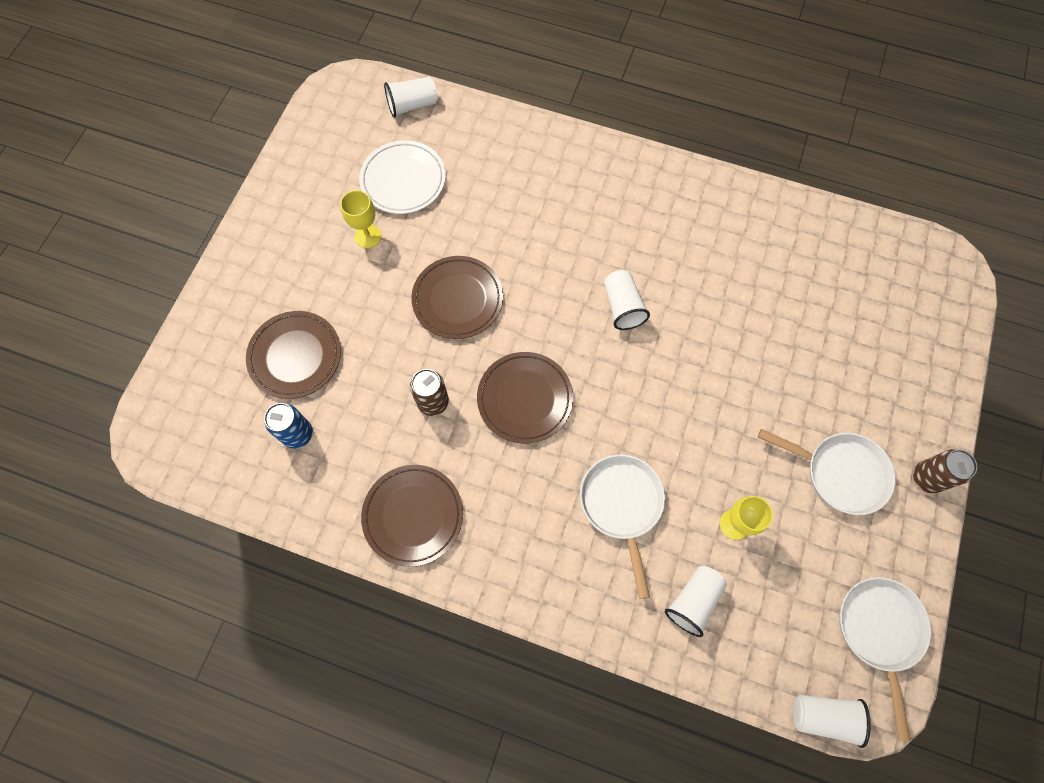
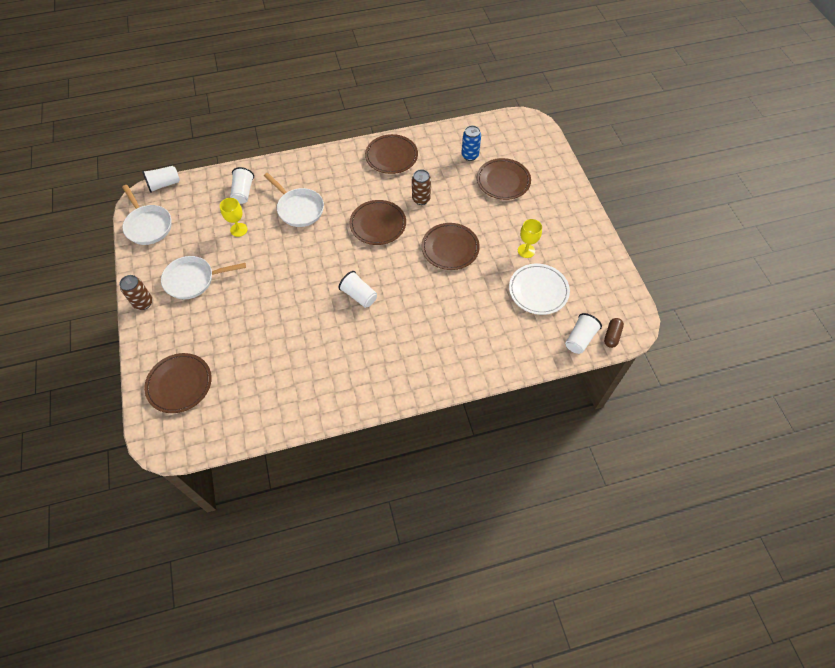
camera: 145 degrees right, 10 degrees down
(376, 89) = (612, 336): none -> brown capsule
(910, 324) = (179, 384): none -> brown plate

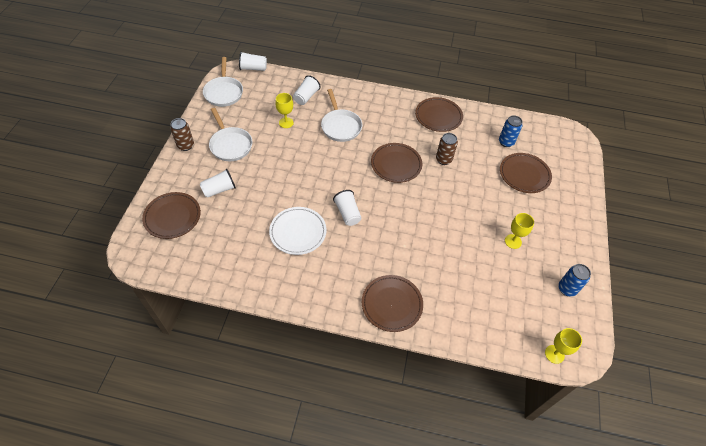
camera: 25 degrees right, 5 degrees down
(193, 280) = (230, 145): white pan -> white pan turned 135 degrees counterclockwise
(450, 248) = (446, 209): brown plate -> brown plate (391, 304)
(538, 291) = (505, 281): white plate -> white plate (298, 232)
(580, 339) = (521, 341): white cup -> white cup (219, 190)
(593, 273) = (567, 289): none -> blue can
(612, 336) = (554, 354): brown capsule -> yellow goblet

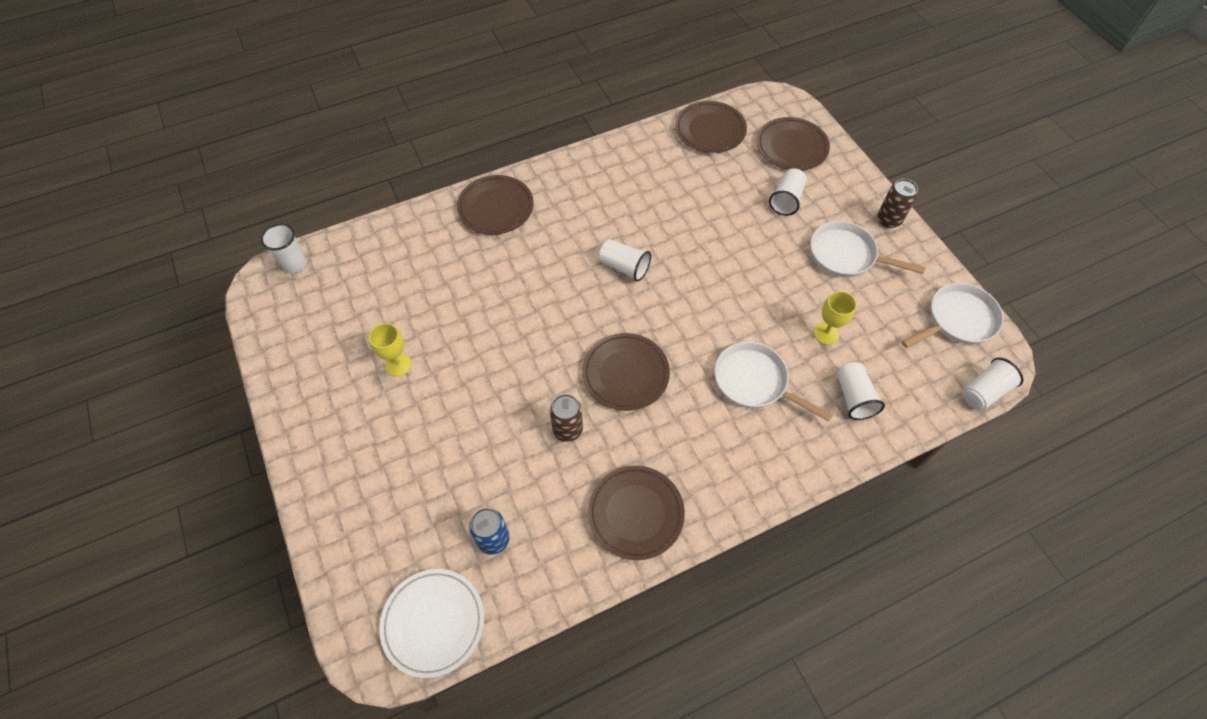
camera: 145 degrees right, 5 degrees up
(224, 92) = (957, 320): white pan -> white pan turned 105 degrees clockwise
(298, 232) = (655, 212): white plate -> white plate (433, 623)
(524, 175) = (432, 490): brown plate -> brown plate (710, 130)
(554, 354) = (294, 264): yellow goblet -> white cup
(567, 289) = (302, 345): blue can -> none

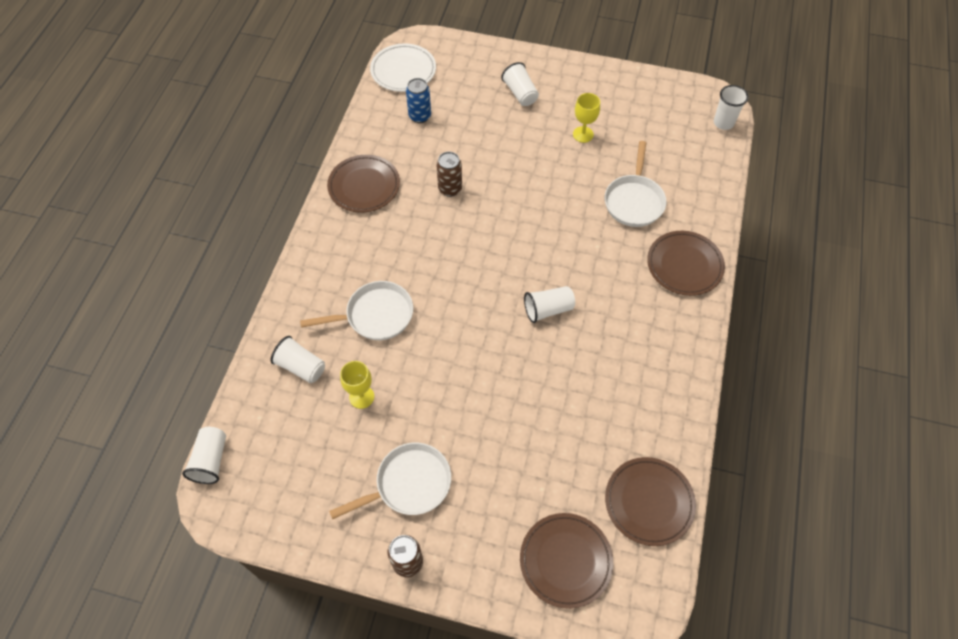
camera: 130 degrees right, 0 degrees up
(625, 373) = (458, 246): brown plate -> none
(786, 200) = (508, 492): white cup -> white cup (520, 93)
(957, 320) = (273, 509): white pan -> white pan (634, 201)

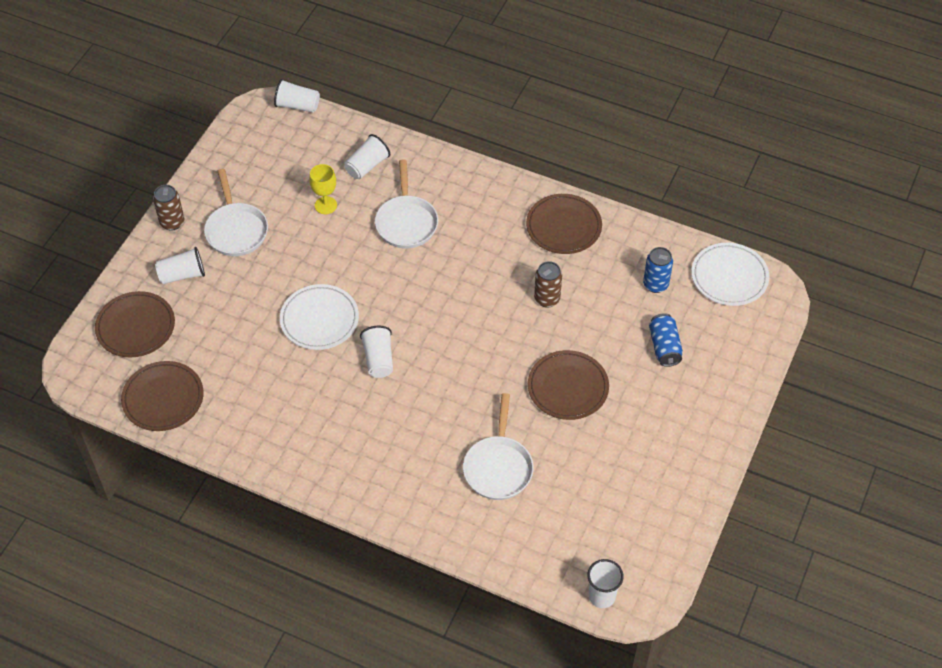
camera: 100 degrees right, 5 degrees down
(484, 105) = (664, 347): none -> blue can
(513, 371) = (319, 320): none -> white plate
(520, 93) = (679, 386): white cup -> white cup (182, 275)
(583, 134) = (605, 437): yellow goblet -> none
(634, 201) = (498, 467): white pan -> white pan turned 105 degrees counterclockwise
(684, 265) = (402, 494): brown plate -> brown plate (568, 387)

